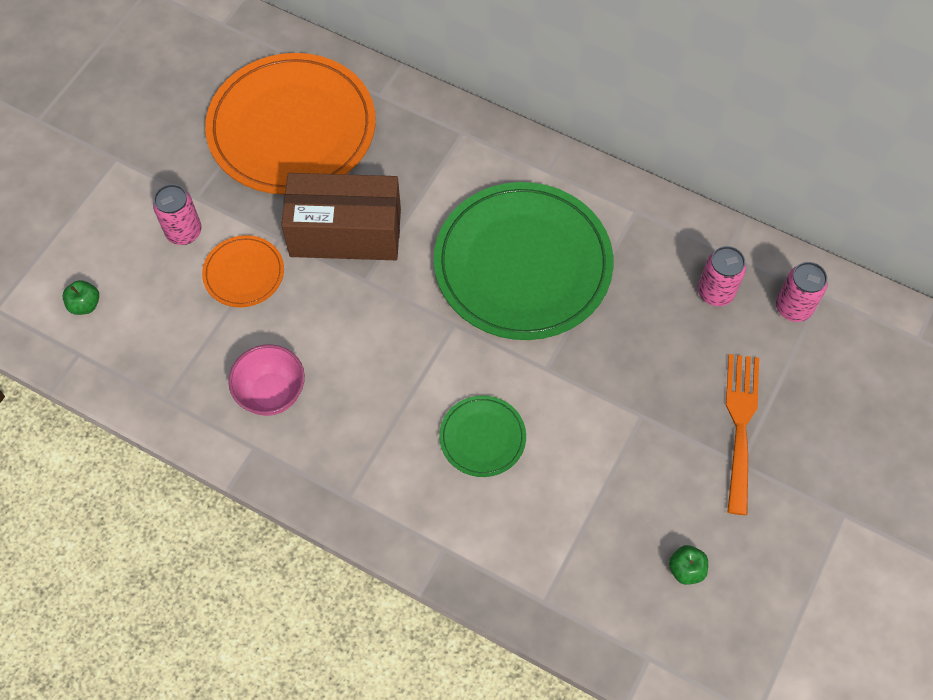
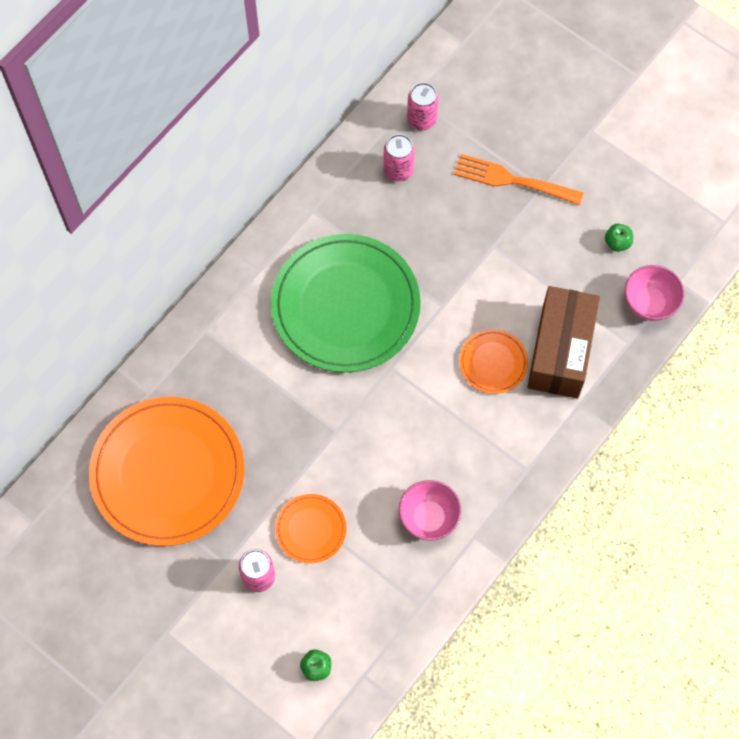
camera: 80 degrees left, 5 degrees up
(345, 232) = (287, 440): brown box -> brown box (560, 351)
(482, 437) = (493, 363): green plate -> orange plate
(607, 623) = (649, 303): none -> pink bowl

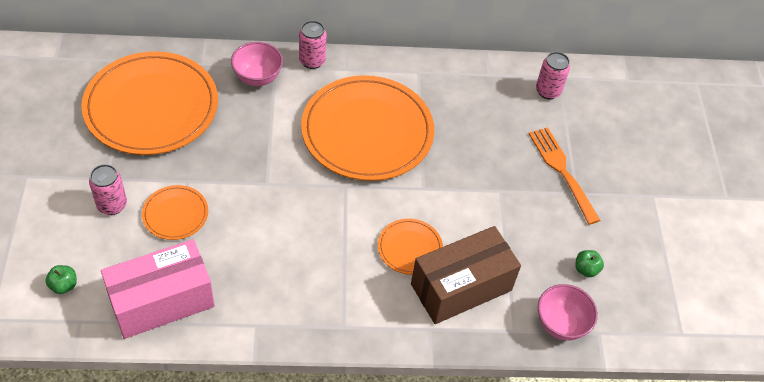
camera: 45 degrees right, 15 degrees down
(345, 306) = (367, 131): green plate -> orange plate
(394, 597) = (162, 301): none -> pink box
(398, 170) = (497, 100): pink can -> pink can (312, 61)
(428, 518) = (246, 284): pink bowl -> pink bowl (257, 78)

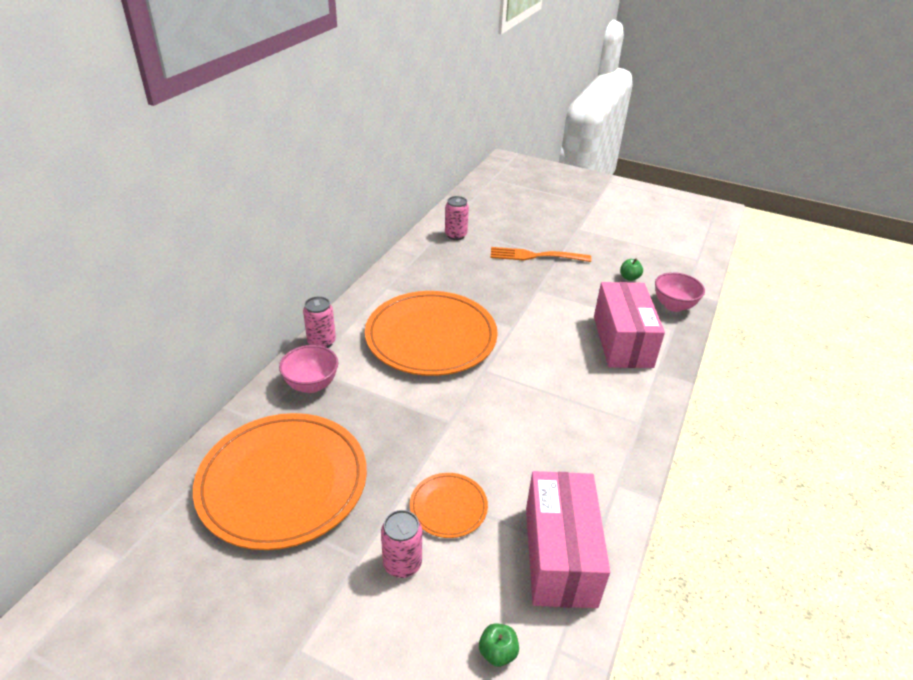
camera: 60 degrees left, 15 degrees down
(410, 248) = (571, 355): orange plate -> none
(461, 287) = (622, 341): brown box -> pink box

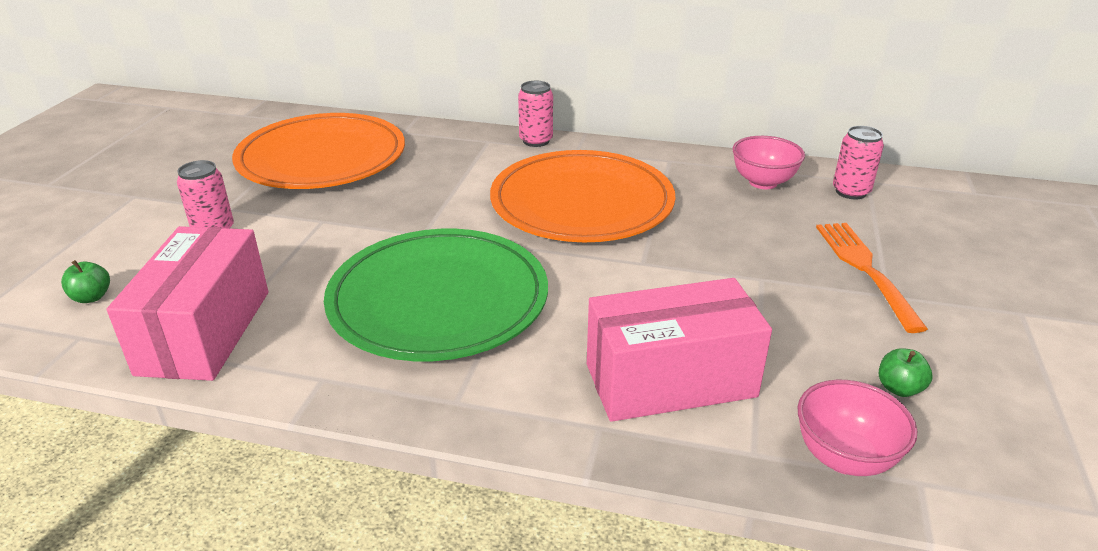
camera: 80 degrees right, 5 degrees down
(311, 385) = (462, 147): pink bowl -> pink bowl (763, 182)
(448, 507) = (286, 248): orange plate -> none
(537, 421) = (438, 299): none -> green plate
(560, 555) = (205, 332): pink box -> pink box turned 75 degrees counterclockwise

